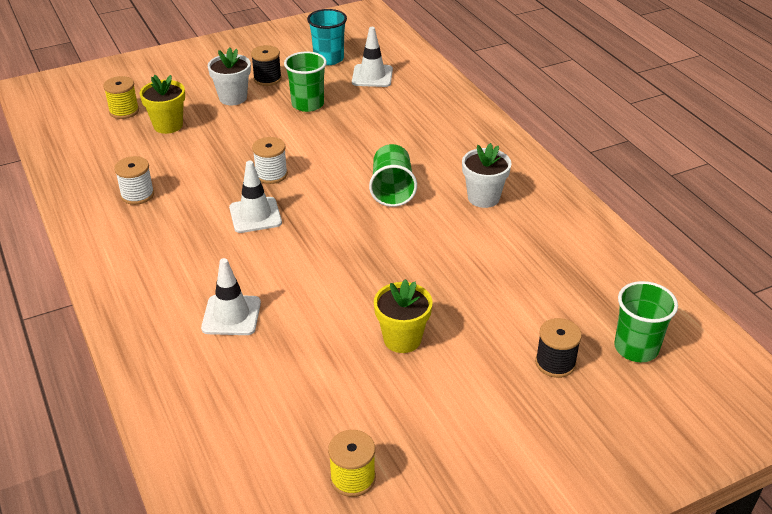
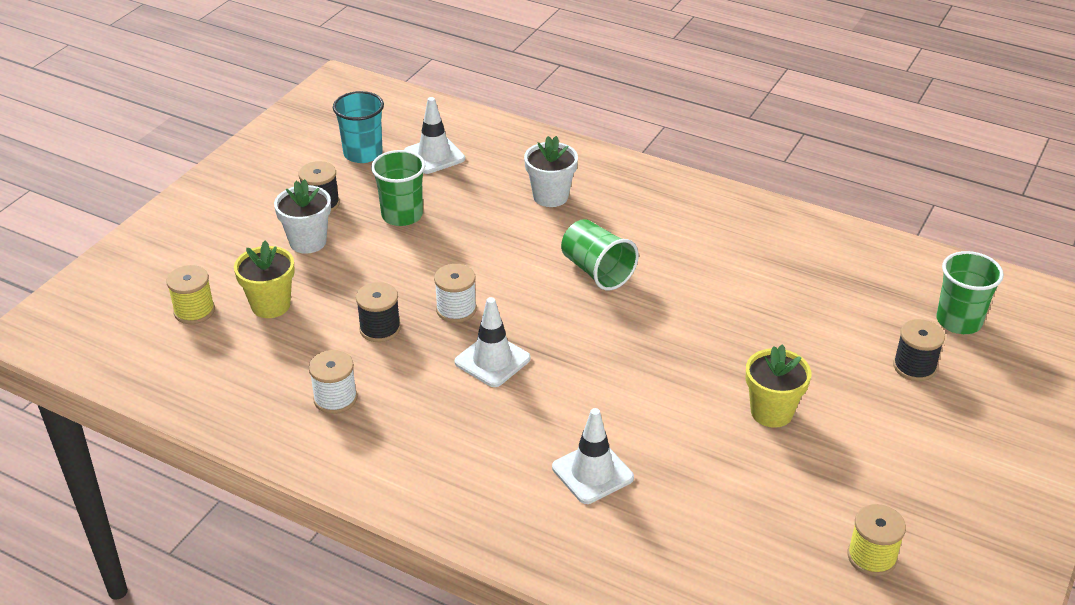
camera: 35 degrees left, 0 degrees up
(212, 166) = (380, 329): none -> black spool
(483, 198) = (689, 241): white flower pot -> white flower pot (550, 196)

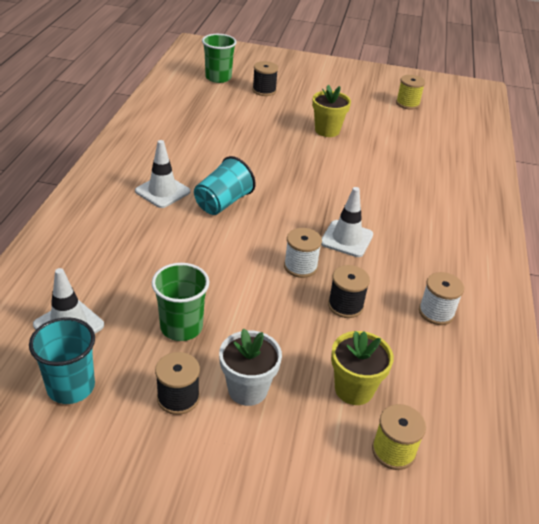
camera: 110 degrees left, 0 degrees up
(550, 196) = (128, 237): white flower pot -> none
(592, 473) = (417, 185): white traffic cone -> white traffic cone (162, 191)
(597, 271) = (223, 203): green cup -> turquoise cup

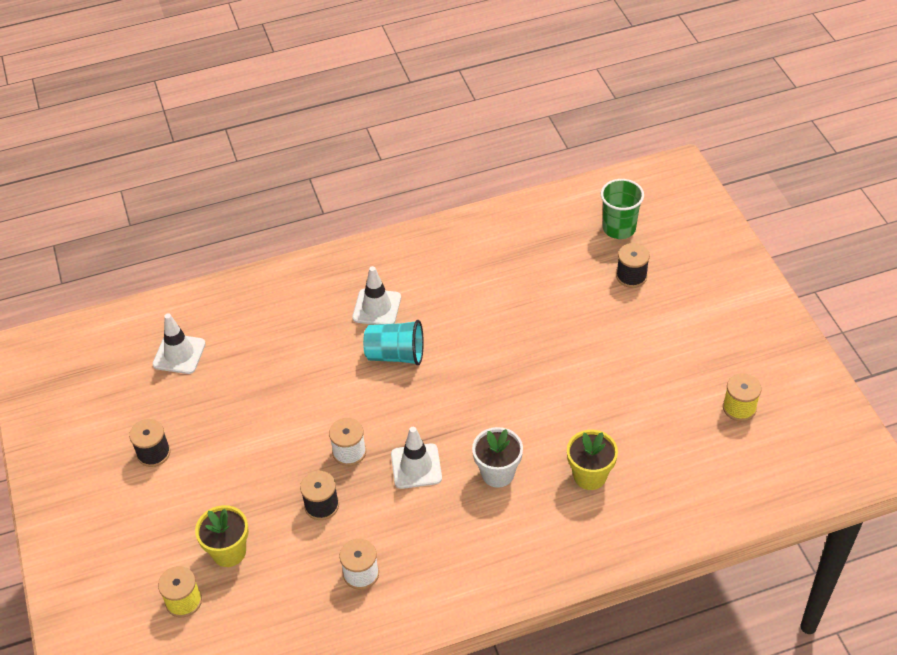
camera: 65 degrees right, 10 degrees up
(71, 387) = (126, 392): turquoise cup -> none
(181, 327) = (221, 416): green cup -> none
(247, 389) = (186, 487): white flower pot -> white flower pot (497, 473)
(327, 130) = (599, 366): yellow flower pot -> yellow flower pot (590, 476)

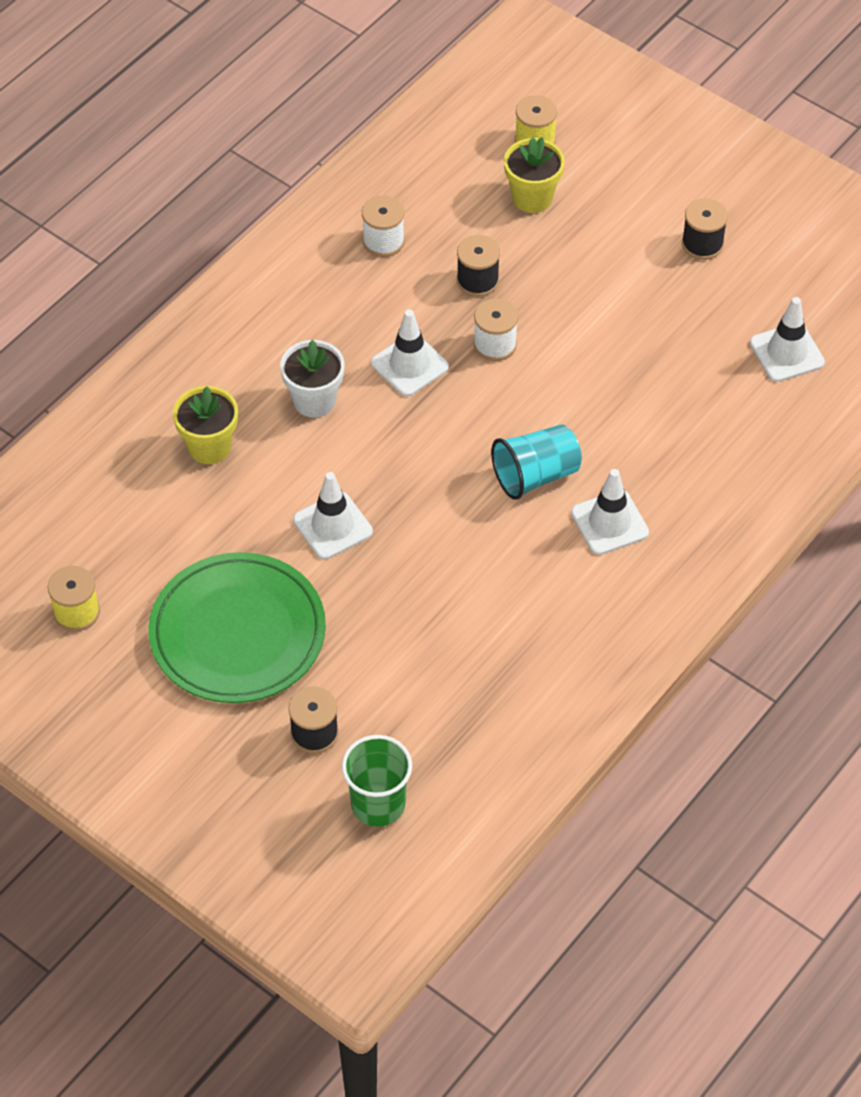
camera: 145 degrees right, 5 degrees up
(543, 384) = (332, 526): none -> white traffic cone
(643, 349) = (237, 633): none -> green plate

